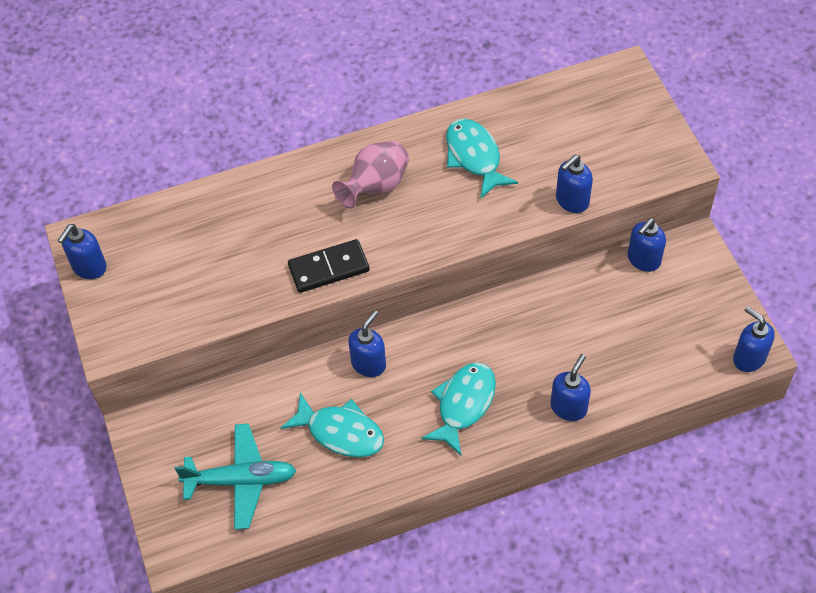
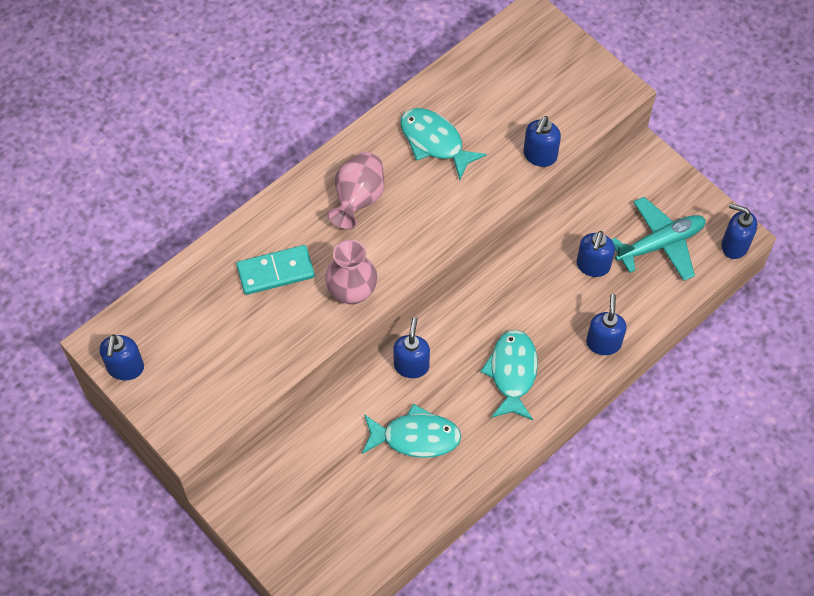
camera: 25 degrees left, 5 degrees up
(241, 480) = (347, 514): turquoise plane -> turquoise plane (660, 244)
(267, 226) = (275, 271): none -> turquoise domino
(328, 268) = (352, 292): black domino -> pink vase
(643, 260) = (609, 186): blue soap dispenser -> blue soap dispenser (593, 266)

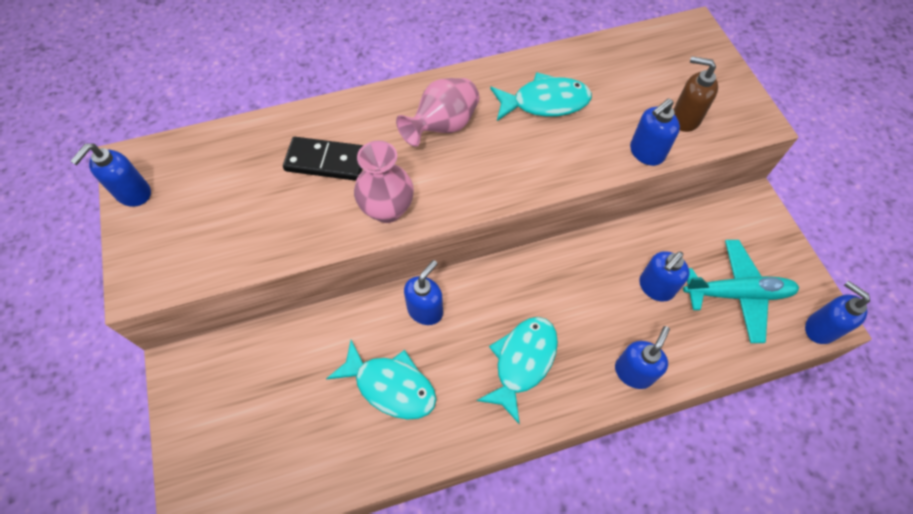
camera: 25 degrees right, 0 degrees up
(275, 271) = (326, 161): turquoise domino -> black domino
(435, 142) = (545, 102): turquoise fish -> turquoise fish turned 105 degrees clockwise
(558, 111) = (684, 118): none -> brown soap dispenser

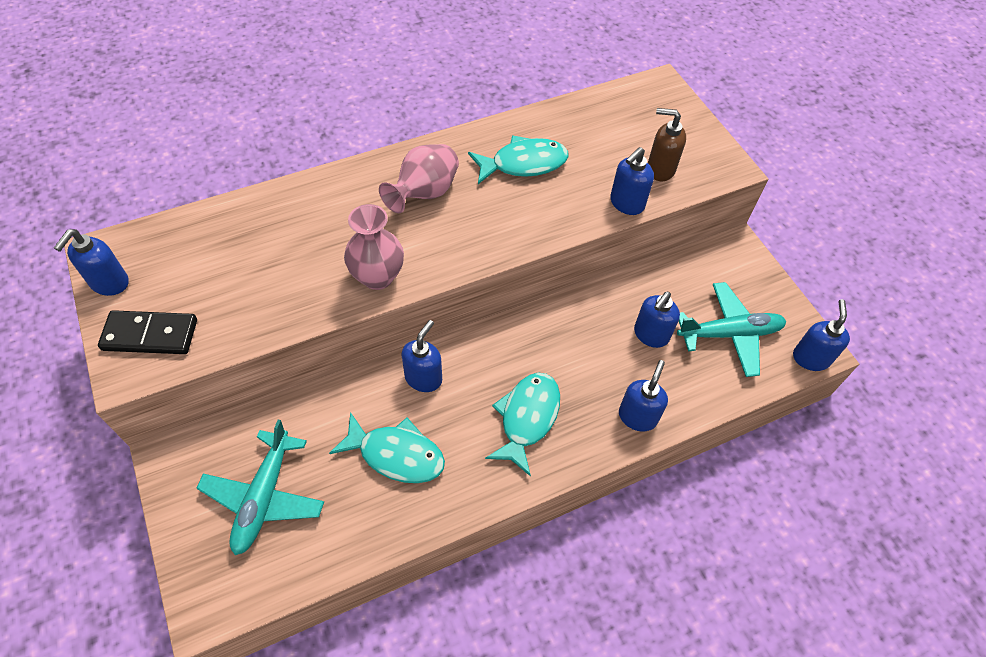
camera: 10 degrees left, 5 degrees down
(261, 415) = (264, 497): none -> turquoise plane
(326, 161) = (309, 235): black domino -> black domino (150, 335)
(820, 328) = (810, 358): blue soap dispenser -> blue soap dispenser turned 60 degrees clockwise

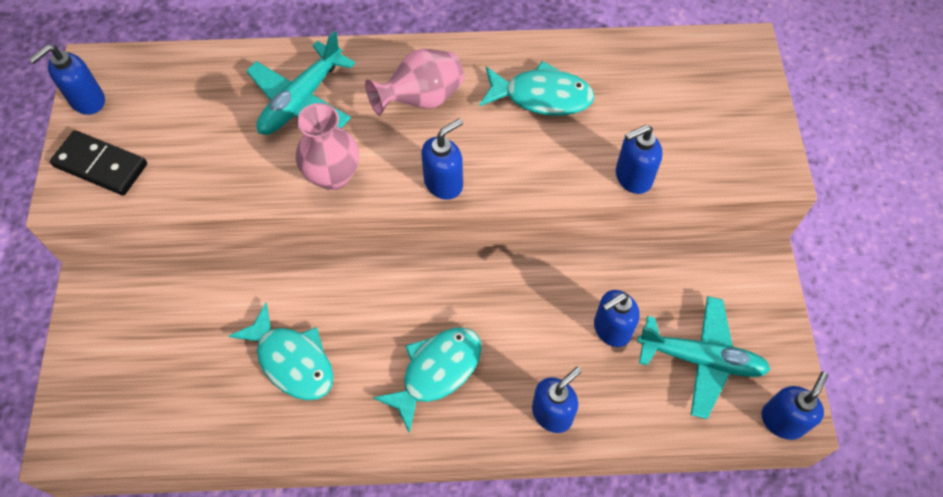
camera: 25 degrees right, 5 degrees up
(264, 497) = (155, 356): turquoise plane -> turquoise plane (301, 100)
(423, 378) = (353, 292): blue soap dispenser -> blue soap dispenser (444, 183)
(660, 169) = (692, 149): brown soap dispenser -> none

